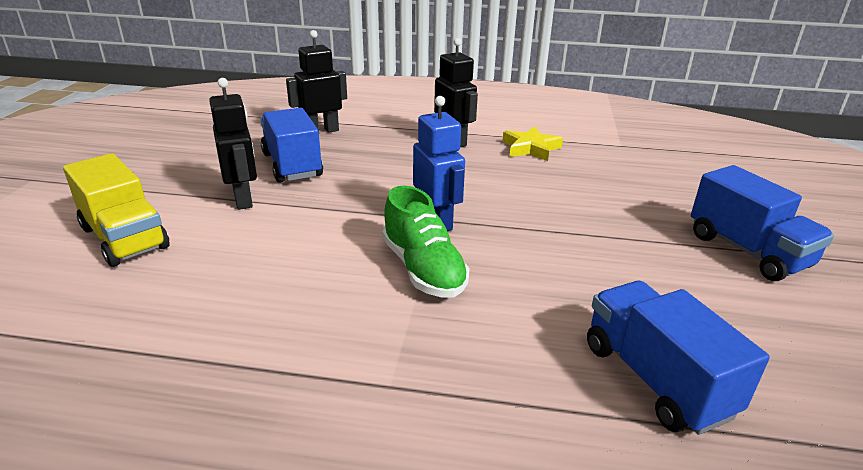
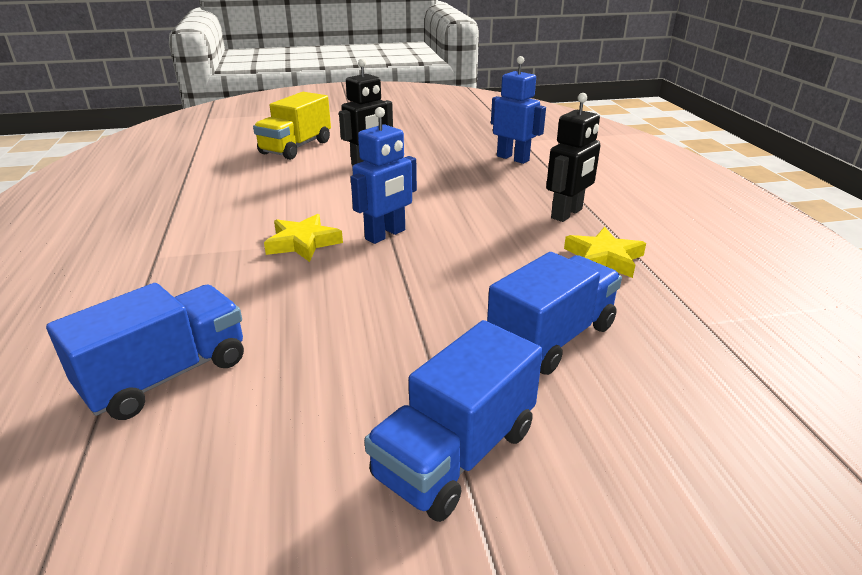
camera: 70 degrees right, 0 degrees up
(292, 165) = (436, 163): blue truck -> blue truck (551, 338)
(321, 131) = (513, 158): black robot -> blue robot
(423, 269) = (303, 243): green shoe -> yellow star

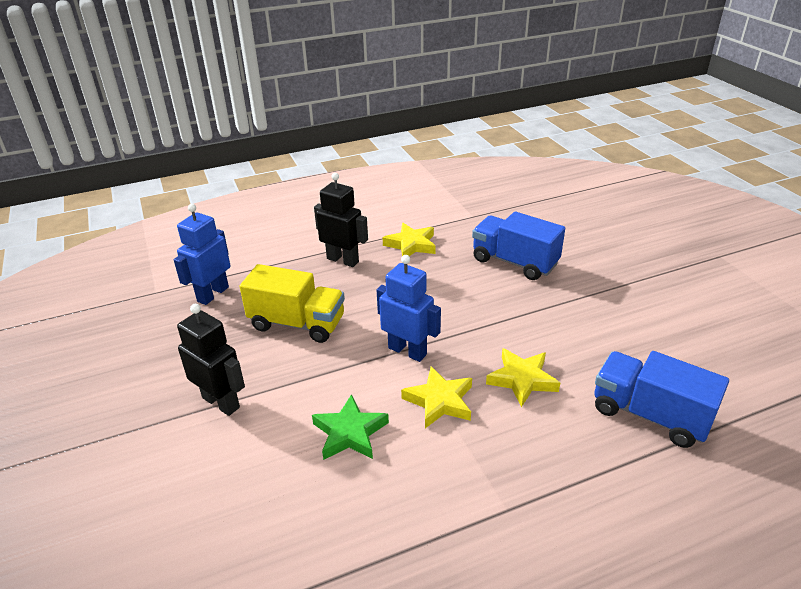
camera: 100 degrees left, 5 degrees up
(296, 147) = (153, 497): yellow truck -> yellow truck (297, 323)
(297, 294) = (522, 379): none -> yellow star
(298, 202) = (350, 433): none -> green star
(455, 453) = (624, 285): blue truck -> none

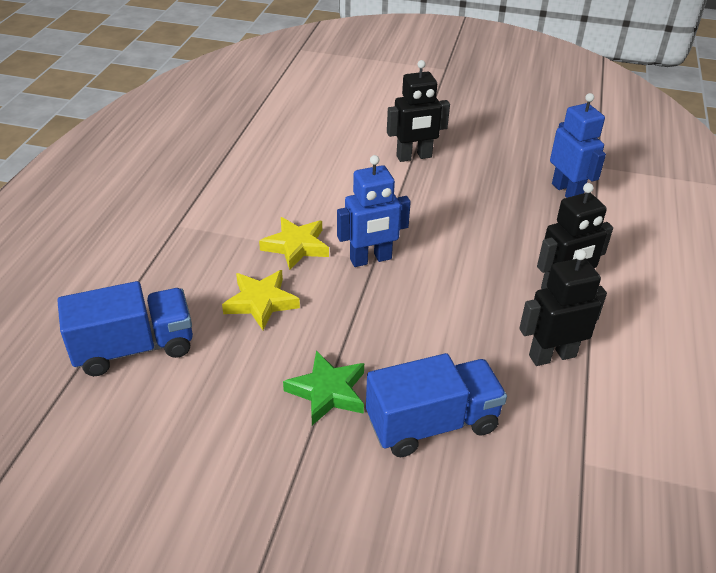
camera: 125 degrees right, 5 degrees up
(297, 323) = (474, 219): yellow truck -> none
(350, 433) = (319, 194): green star -> green star (327, 392)
(411, 245) = (552, 355): yellow star -> black robot

